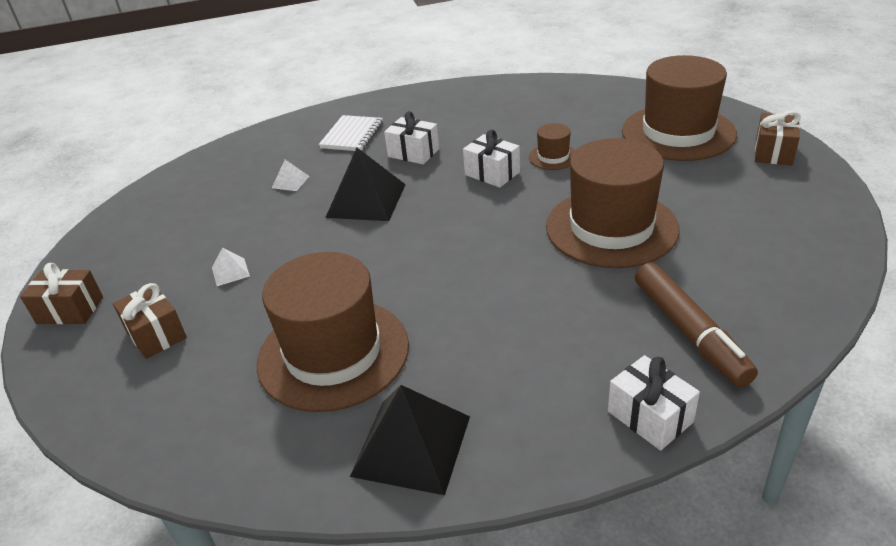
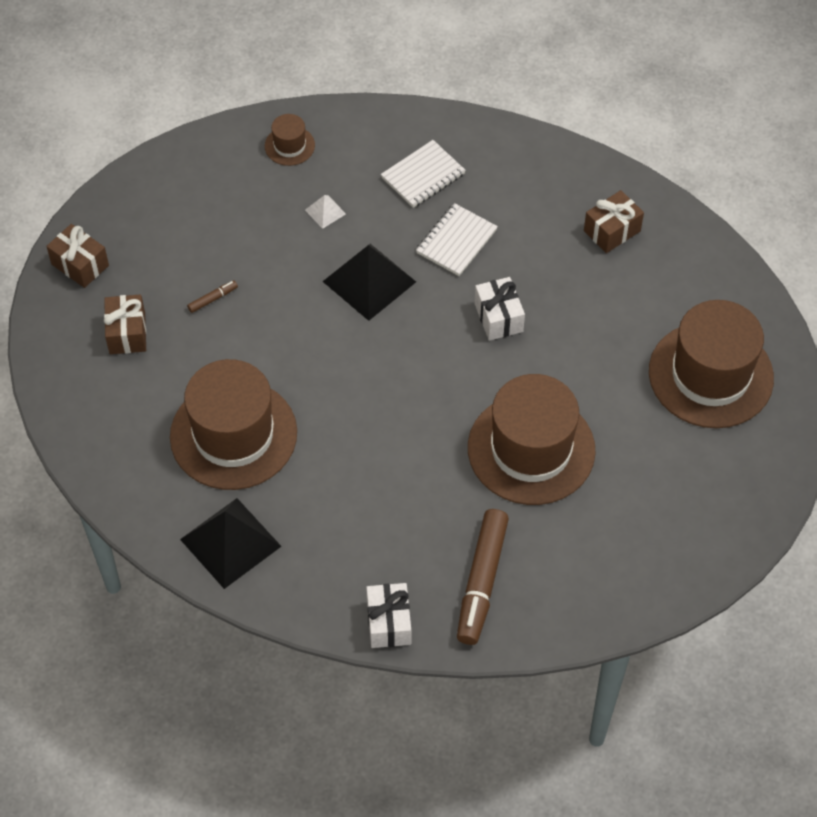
camera: 30 degrees right, 20 degrees up
(230, 272) = (212, 299): white pyramid -> brown marker
(413, 153) = (456, 241): white gift -> white notebook
(553, 157) = (569, 331): brown hat -> brown hat (289, 146)
(773, 152) = (761, 458): brown gift -> brown gift (612, 231)

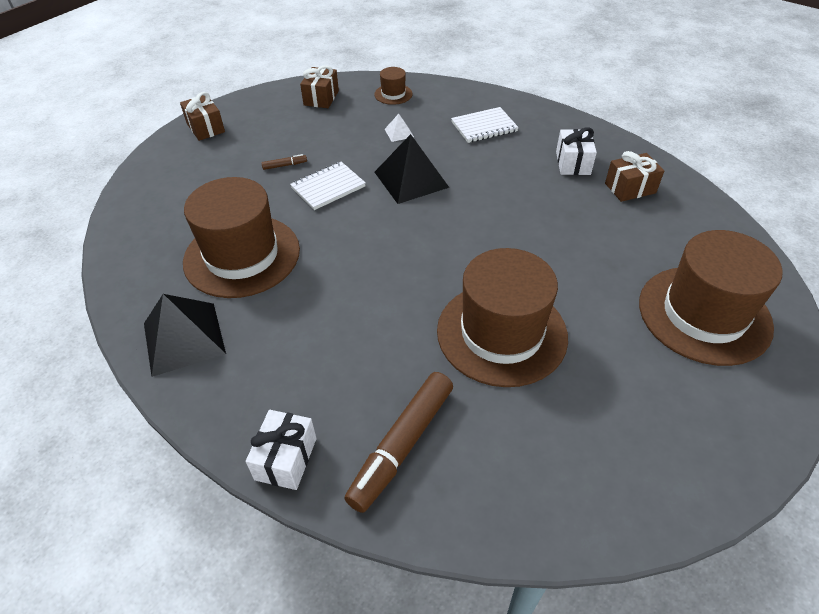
camera: 20 degrees right, 10 degrees down
(127, 333) = (208, 172): brown gift -> brown gift (321, 98)
(456, 241) = (493, 169): white notebook -> white notebook (328, 187)
(498, 317) = (509, 225): white gift -> white gift (573, 163)

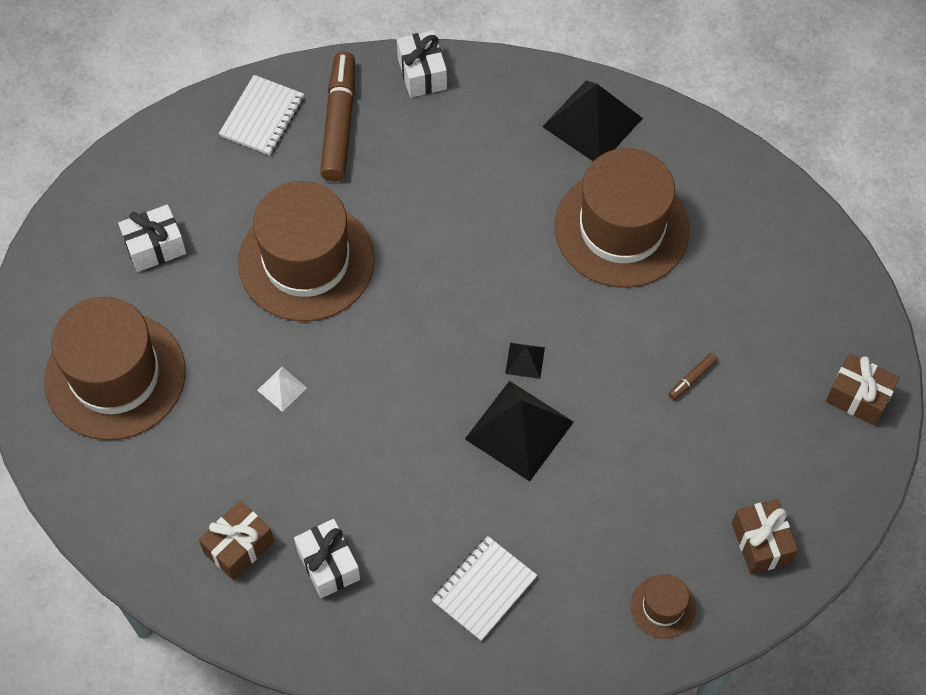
camera: 150 degrees right, 15 degrees up
(328, 187) = (609, 367): white notebook -> white notebook (262, 117)
(378, 210) = (525, 360): none -> black pyramid
(399, 133) = (593, 516): white pyramid -> white pyramid (282, 388)
(642, 404) = (155, 247): none -> white gift

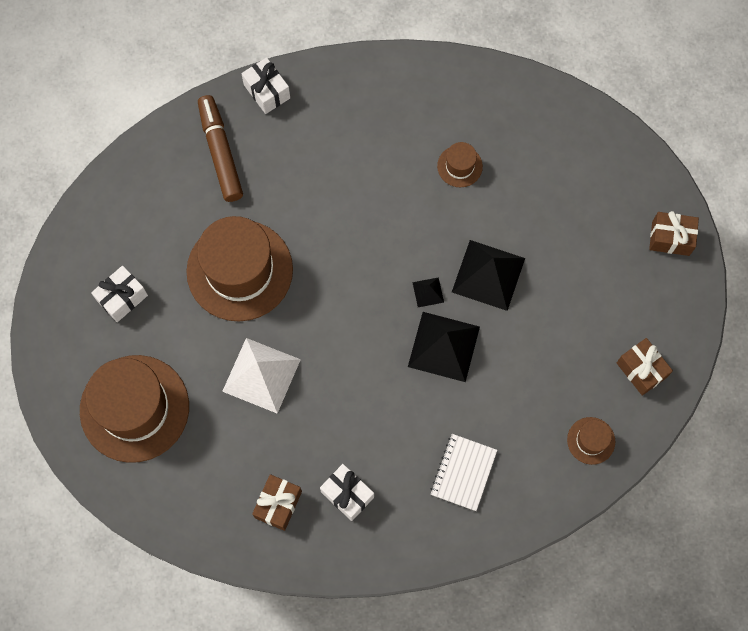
camera: 20 degrees left, 10 degrees up
(262, 117) = (160, 167): white notebook -> none
(282, 388) = (261, 375): white pyramid -> white pyramid, size x2.19
(592, 122) = (408, 89): black pyramid -> black pyramid (488, 275)
(622, 228) = (459, 166): brown hat -> brown hat, size x0.44
(692, 379) = (551, 265): brown marker -> none

